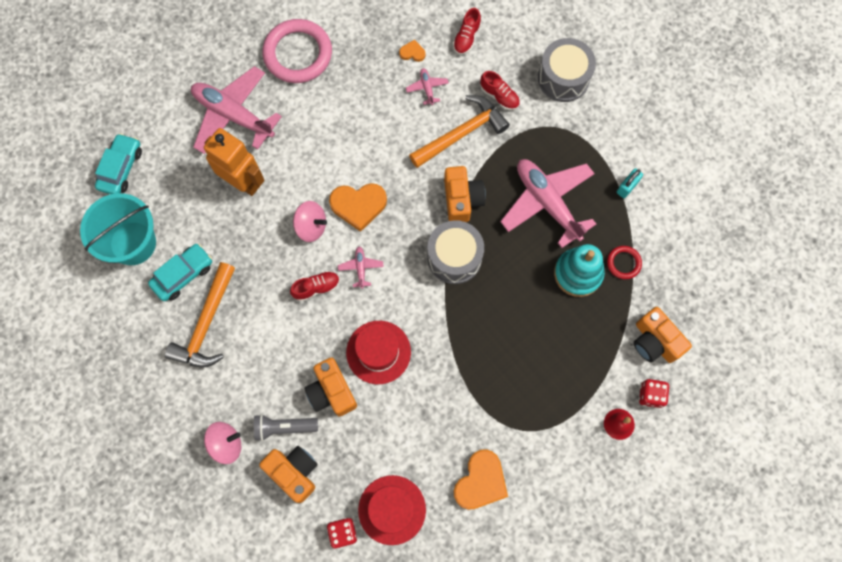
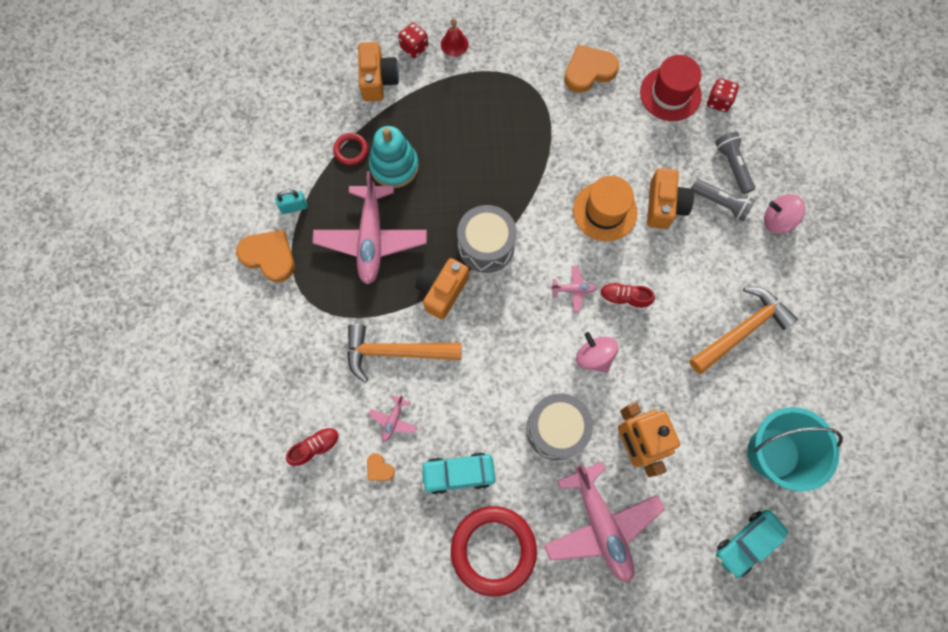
camera: 145 degrees left, 0 degrees up
(183, 275) = (739, 389): turquoise car -> turquoise car (458, 473)
(294, 472) = (732, 165): orange camera -> grey flashlight
(298, 54) = (493, 550): pink ring -> red ring
(358, 205) = (538, 347): orange heart -> orange heart (269, 256)
(361, 268) = (573, 290): pink plane -> pink plane turned 120 degrees counterclockwise
(378, 352) = (605, 211): red hat -> orange hat
(499, 96) = (333, 364): red shoe -> none
(563, 78) = (261, 341): grey drum -> grey drum (556, 429)

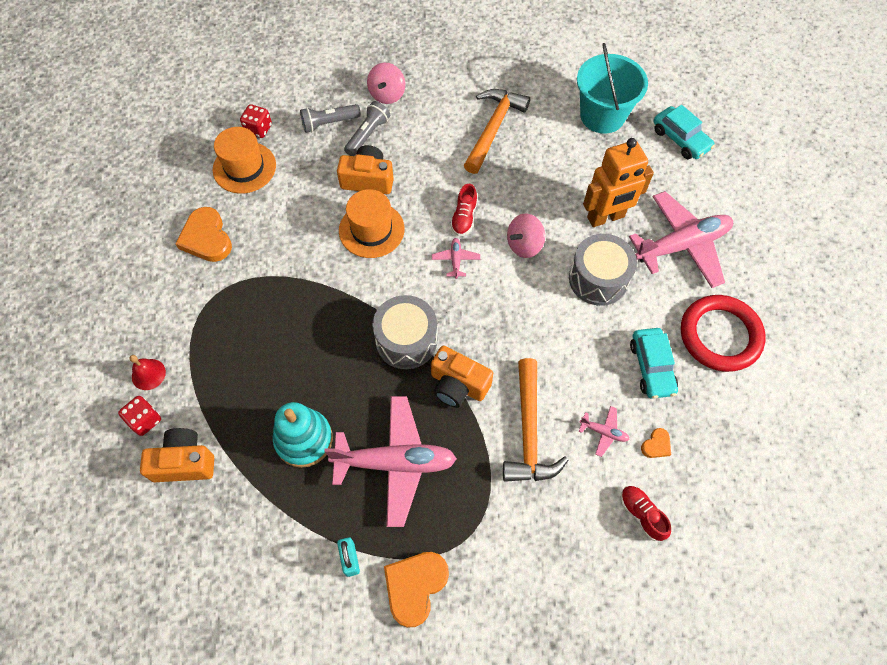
camera: 90 degrees left, 10 degrees down
(351, 150) = (278, 491): red ring -> none
(670, 94) = (244, 167): red hat -> orange hat
(741, 330) = (493, 128): orange hammer -> orange hammer turned 60 degrees clockwise

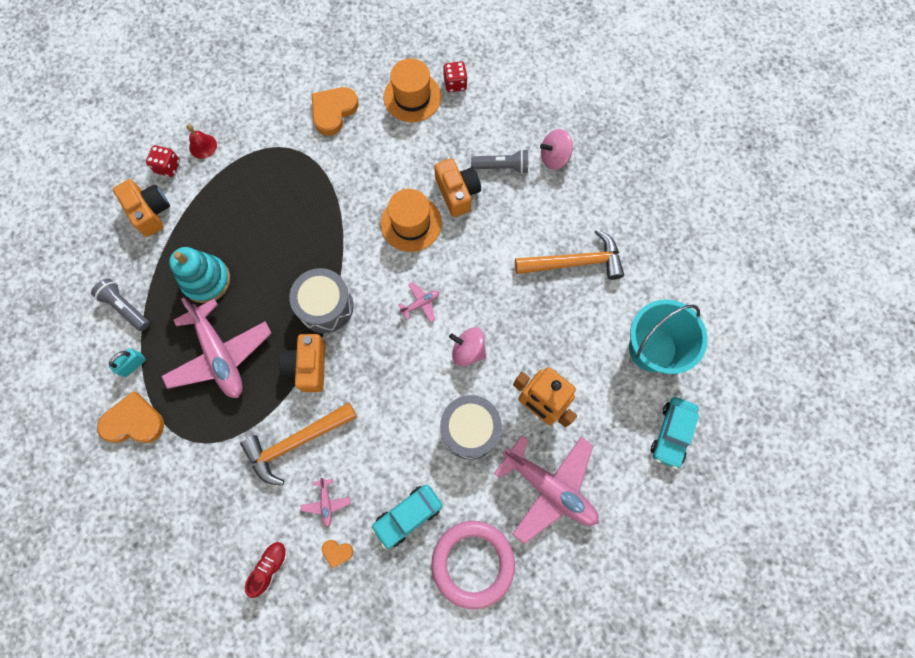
camera: 60 degrees right, 10 degrees up
(329, 123) = (495, 131): grey flashlight -> grey flashlight (125, 307)
(464, 217) = (466, 288): red shoe -> none
(720, 335) = (473, 563): red ring -> pink ring

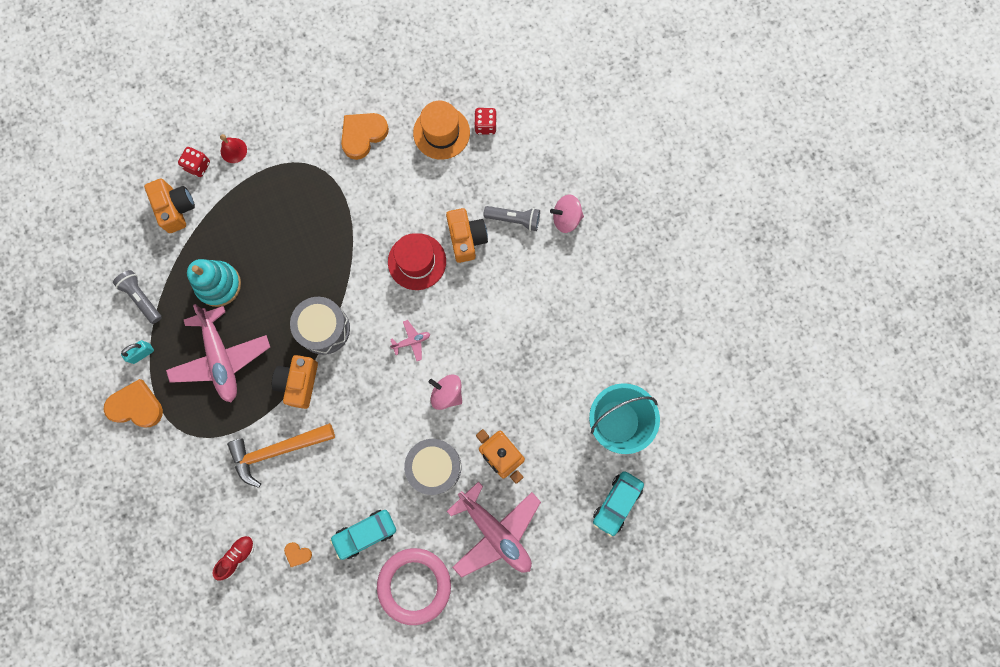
camera: 10 degrees right, 5 degrees up
(326, 503) = (295, 509): pink plane -> none
(411, 223) = (417, 261): orange hat -> red hat
(574, 262) = (563, 326): orange hammer -> none

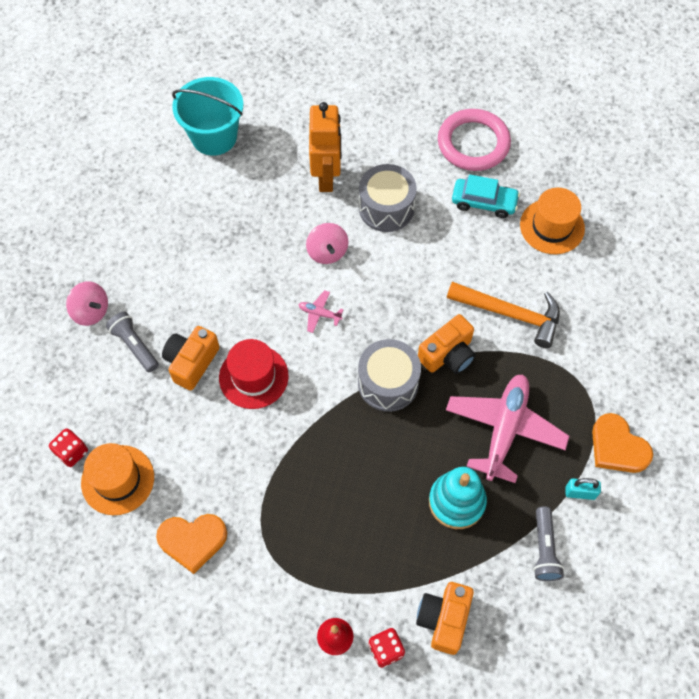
camera: 140 degrees left, 15 degrees down
(237, 556) = (605, 260): red shoe -> none
(297, 554) = (552, 226): orange heart -> orange hat
(495, 532) = (379, 133): pink plane -> none
(616, 503) = (270, 89): turquoise car -> none

